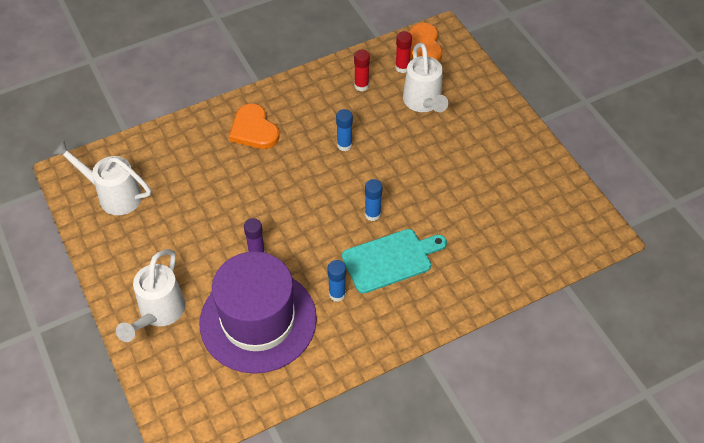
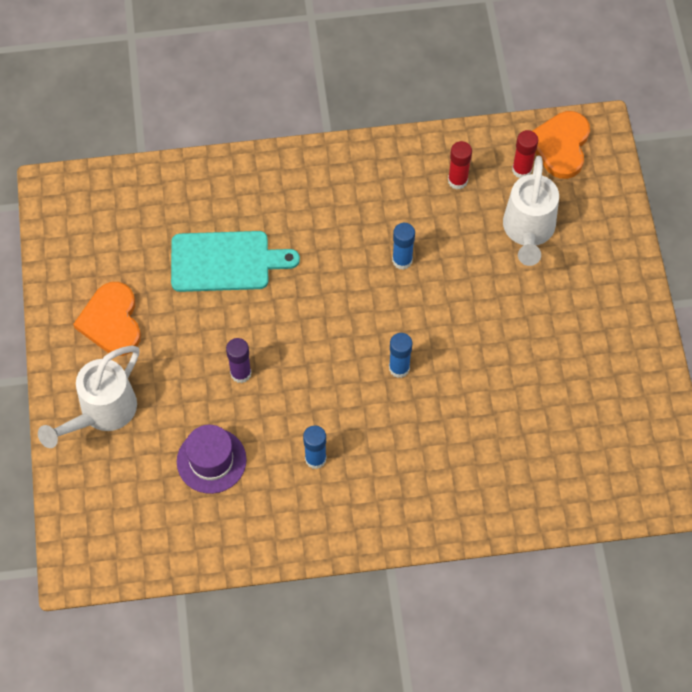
camera: 20 degrees right, 10 degrees up
(114, 195) = (99, 240): white watering can -> none
(254, 129) = (298, 202): orange heart -> orange heart (111, 321)
(258, 320) = (211, 460): purple hat -> purple hat, size x0.49
(390, 260) = (396, 436): turquoise cutting board -> turquoise cutting board (225, 261)

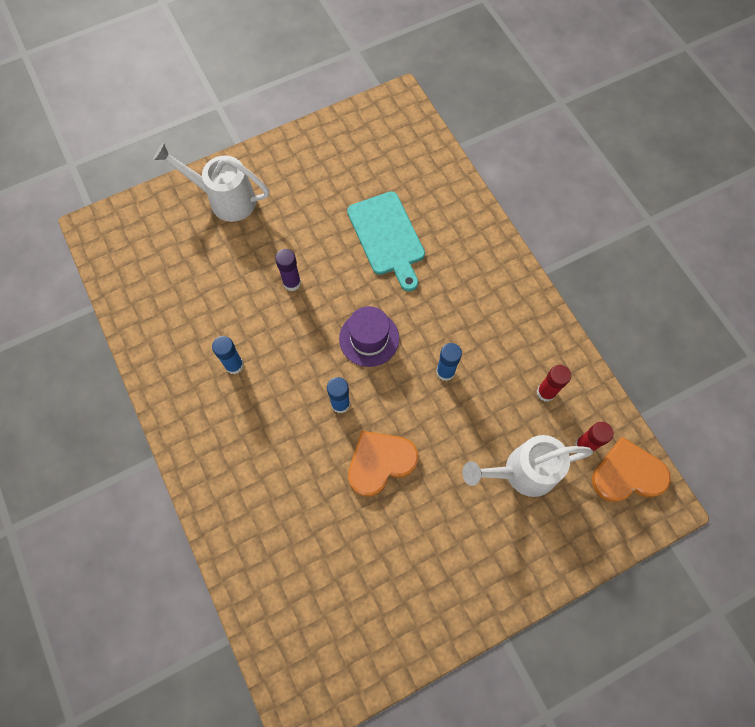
camera: 70 degrees right, 5 degrees up
(111, 321) = (304, 178): orange heart -> orange heart (380, 462)
(211, 460) = (209, 288): purple hat -> purple hat (369, 338)

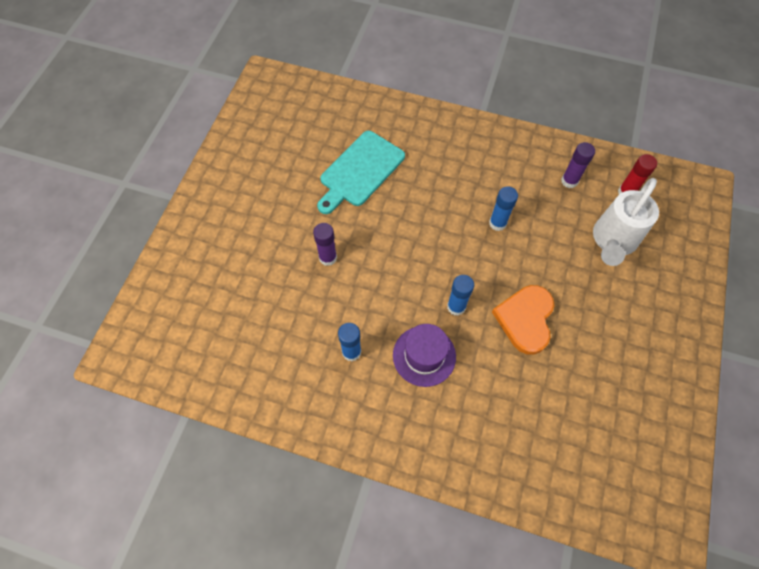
camera: 45 degrees left, 5 degrees down
(225, 199) = (208, 243): white watering can -> none
(369, 338) = (425, 247): purple hat -> purple hat (424, 356)
(387, 237) = (360, 171): turquoise cutting board -> turquoise cutting board turned 105 degrees clockwise
(546, 392) = (569, 181): red glue stick -> purple glue stick
(628, 474) = (666, 186): orange heart -> none

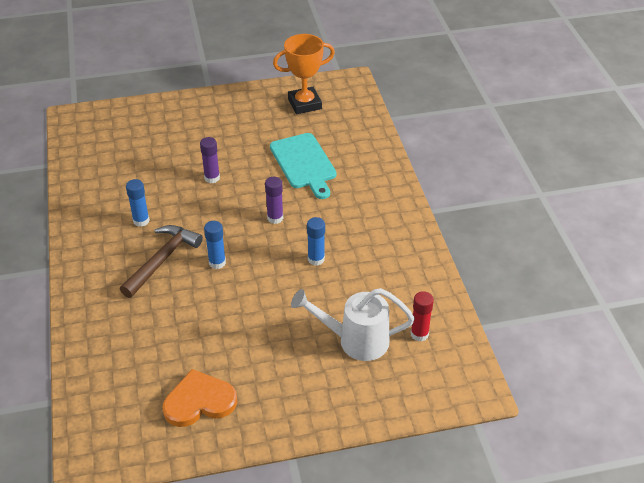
camera: 60 degrees right, 20 degrees down
(271, 129) = (304, 104): none -> orange trophy
(360, 171) = (304, 163): turquoise cutting board -> turquoise cutting board turned 120 degrees counterclockwise
(424, 356) = (162, 260): purple hat -> brown hammer
(525, 319) = (233, 308): orange heart -> orange heart (199, 401)
(569, 181) = (399, 290): purple glue stick -> purple glue stick (275, 218)

